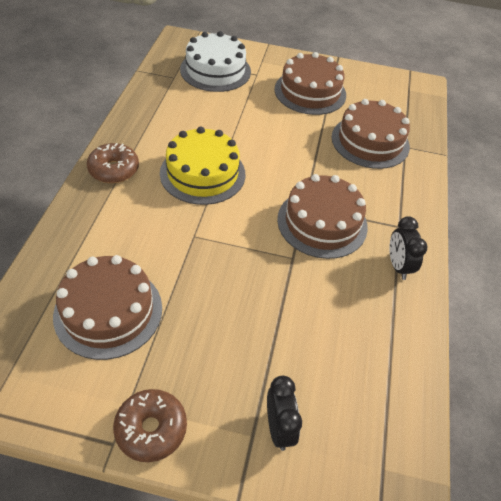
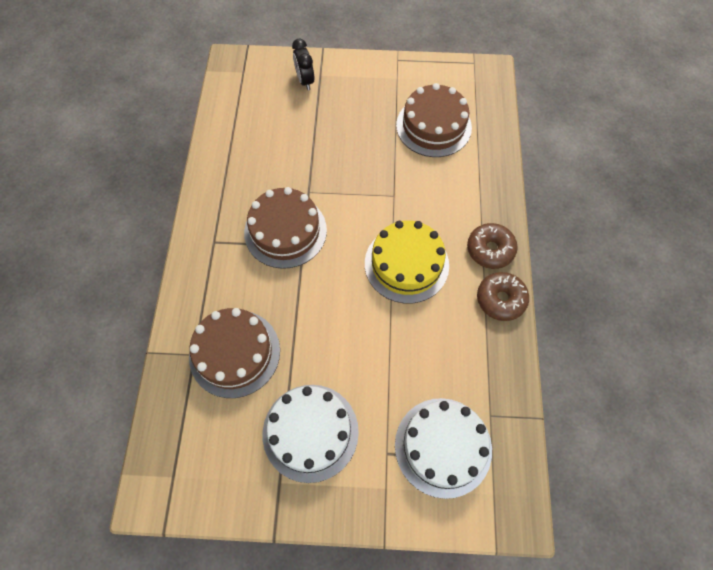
camera: 175 degrees right, 15 degrees up
(151, 429) = (379, 69): brown donut -> brown donut (500, 299)
(310, 92) = (310, 432): brown cake -> white cake
(398, 266) = (219, 201): black clock -> none

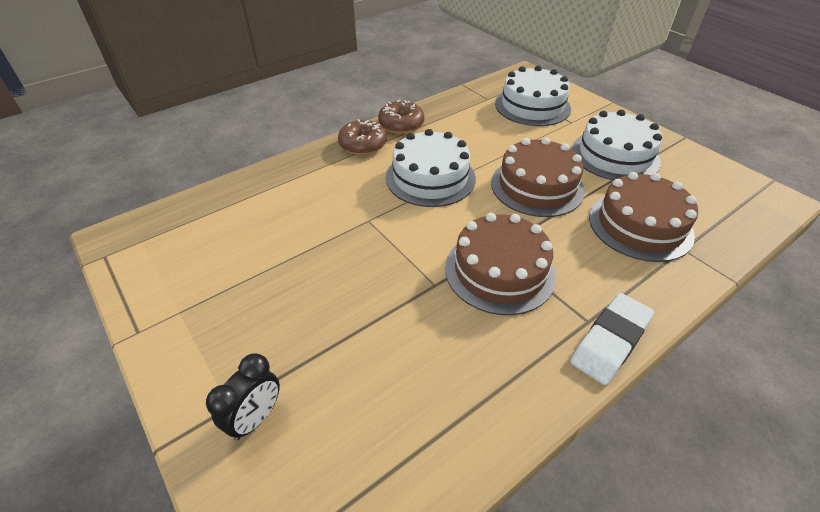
camera: 130 degrees left, 20 degrees down
(194, 239) = (610, 341): none -> white eraser
(406, 264) = (430, 177): yellow cake -> white cake
(433, 126) = (244, 238): brown cake -> brown cake (537, 186)

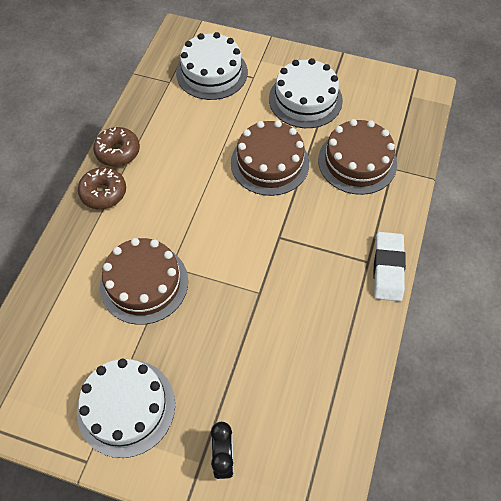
camera: 35 degrees left, 15 degrees up
(430, 177) = (186, 198): white cake -> white cake (126, 407)
(499, 271) = (293, 255): brown cake -> brown cake (144, 283)

